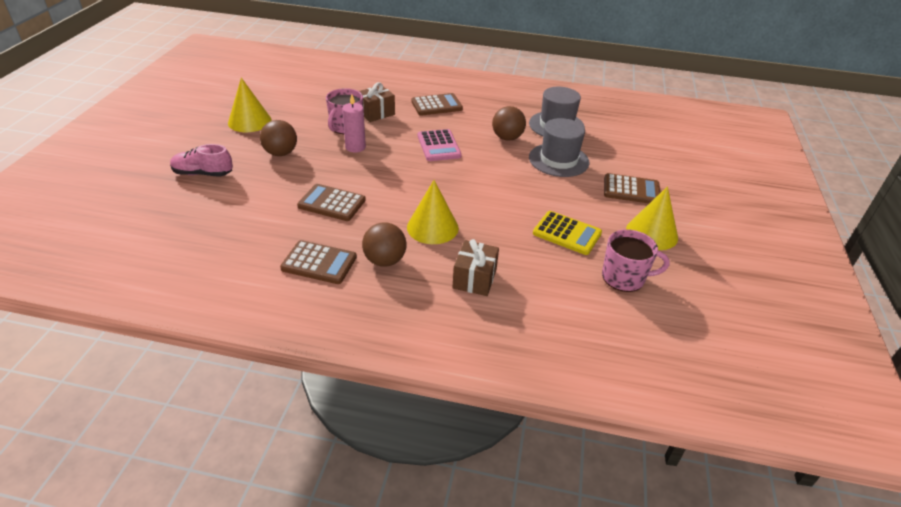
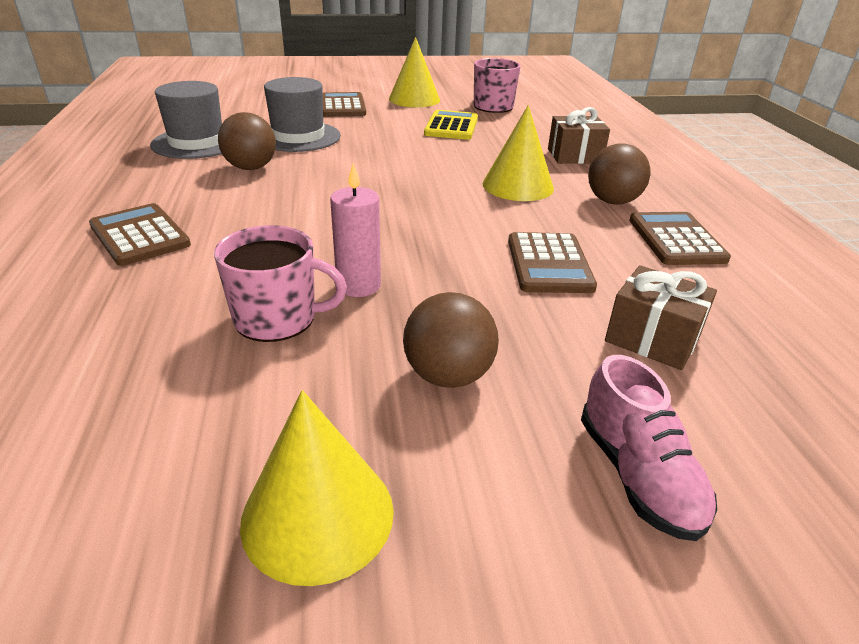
camera: 110 degrees left, 5 degrees down
(376, 113) = (193, 296): brown gift -> brown gift (652, 338)
(438, 146) = (306, 211): pink calculator -> none

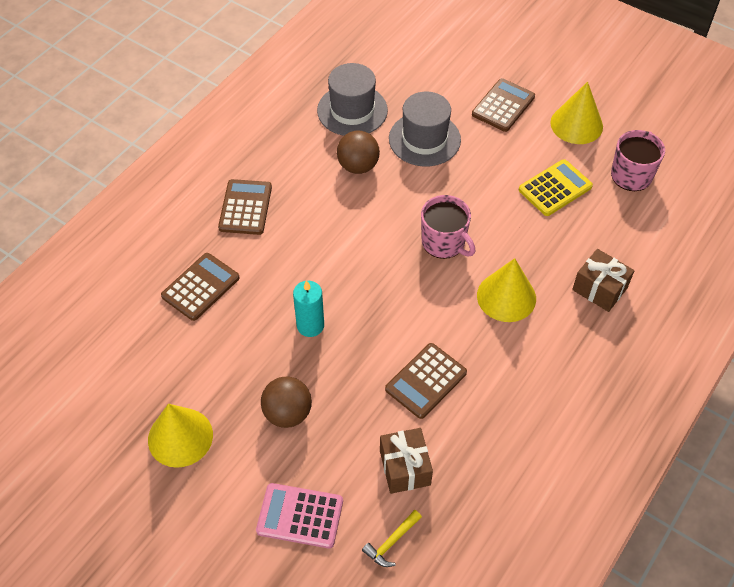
camera: 45 degrees right, 20 degrees up
(277, 318) = (253, 323): pink mug -> pink mug (444, 242)
(358, 285) = (310, 325): pink candle -> turquoise candle
(612, 201) = (548, 357): brown ball -> none
(637, 474) = (300, 516): pink shoe -> pink calculator
(676, 240) = (533, 419): brown calculator -> brown calculator (200, 287)
(768, 415) = (391, 542): none -> yellow hammer

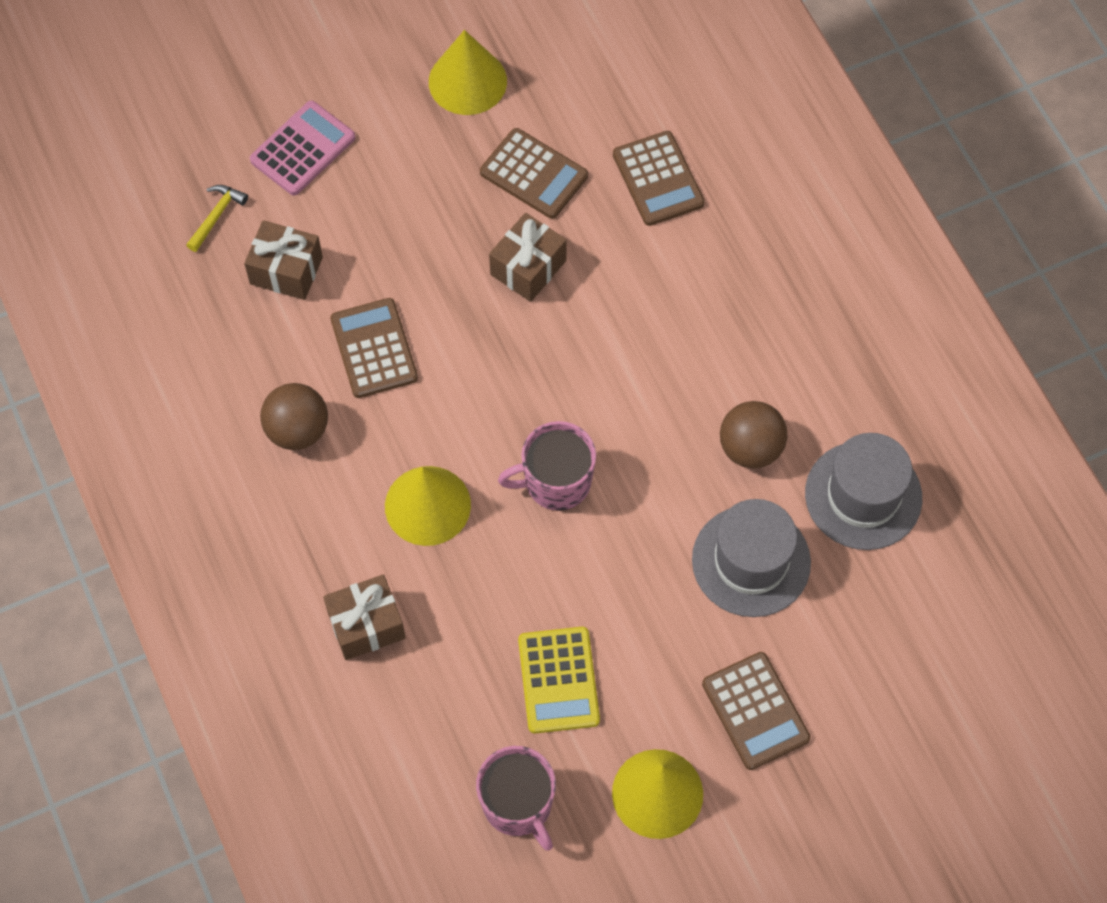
camera: 120 degrees right, 10 degrees up
(245, 207) = (756, 280): brown calculator -> brown calculator (534, 174)
(287, 413) = (428, 191): brown ball -> brown ball (297, 430)
(310, 325) = (528, 267): turquoise candle -> brown gift
(391, 542) = (216, 215): yellow hammer -> yellow hammer turned 45 degrees clockwise

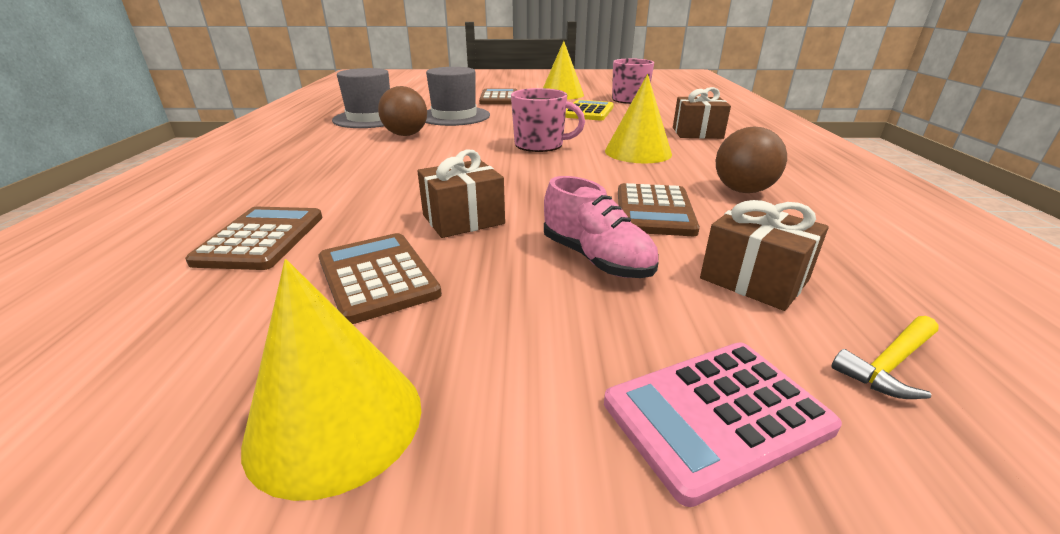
camera: 155 degrees left, 35 degrees down
(398, 253) = (596, 259): none -> pink shoe

